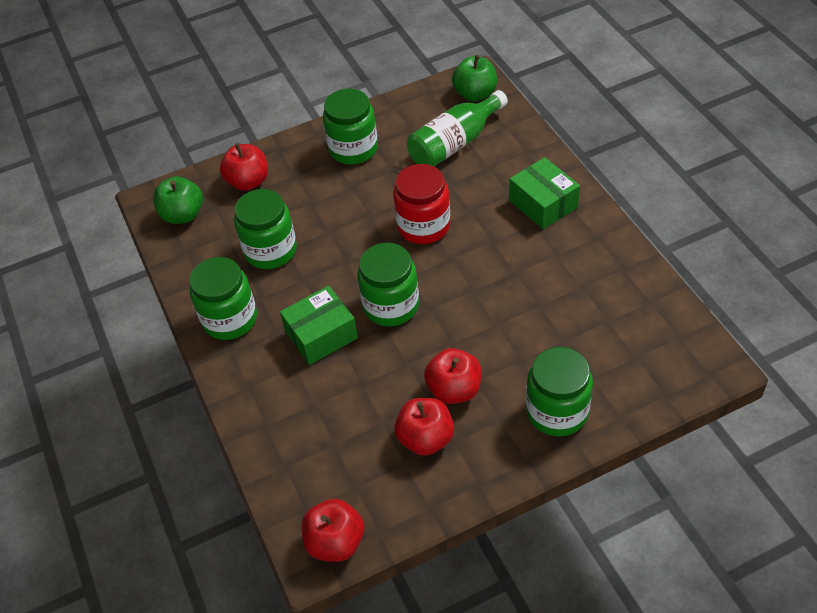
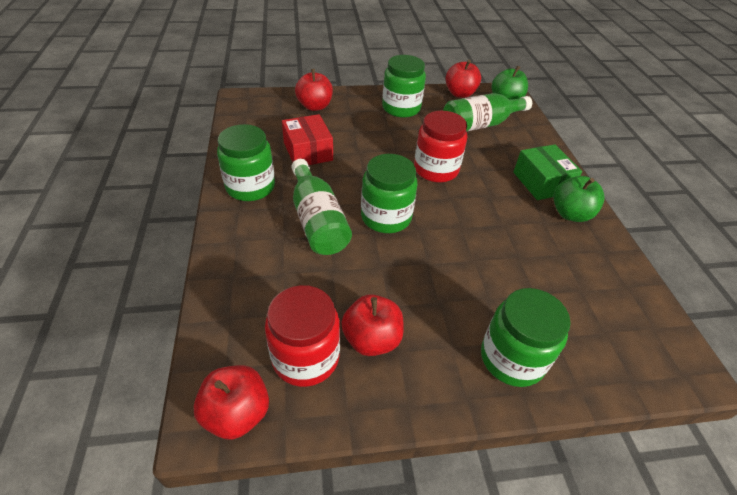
camera: 10 degrees right, 5 degrees down
(183, 215) = (257, 112): green apple -> green apple (570, 214)
(270, 250) = (308, 151): green jar -> red box
(321, 335) = (317, 221): green box -> green bottle
(373, 476) = (306, 357): none -> red jar
(454, 390) = (416, 303): red apple -> red apple (460, 94)

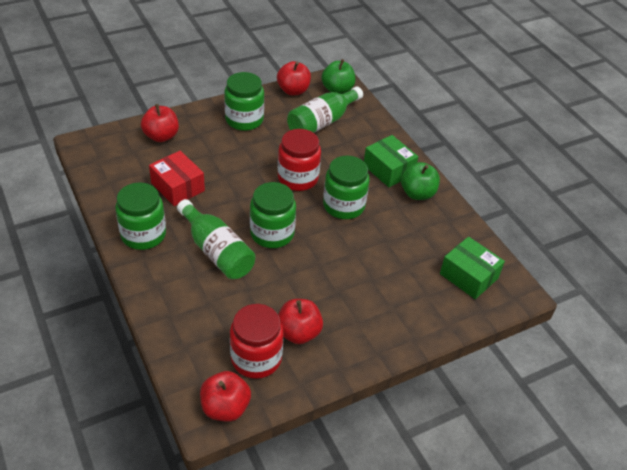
camera: 20 degrees left, 0 degrees up
(512, 358) = (400, 318): green jar -> green jar (344, 206)
(620, 327) = (469, 276): none -> green box

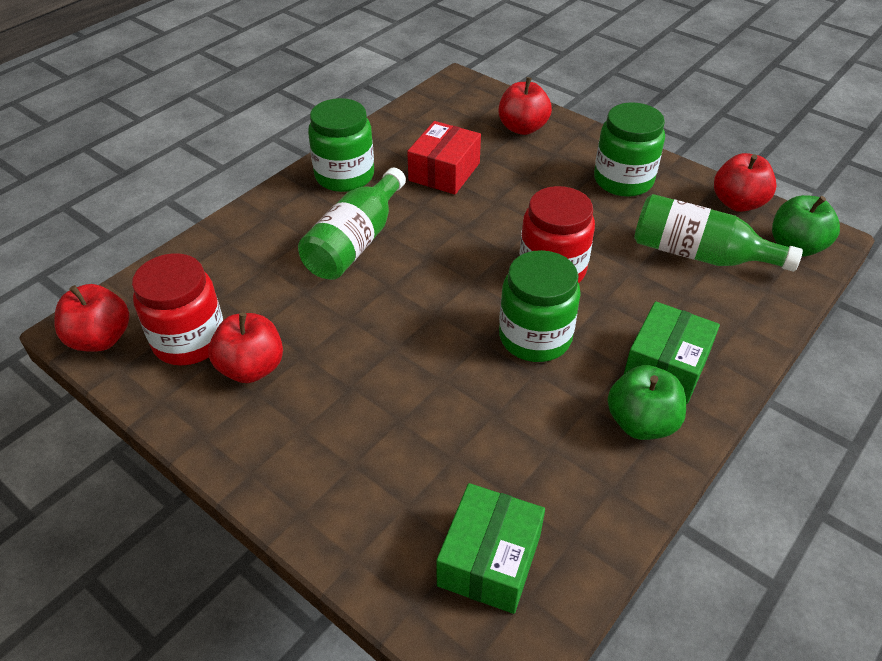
camera: 70 degrees right, 0 degrees up
(272, 233) = (421, 280): green jar -> none

